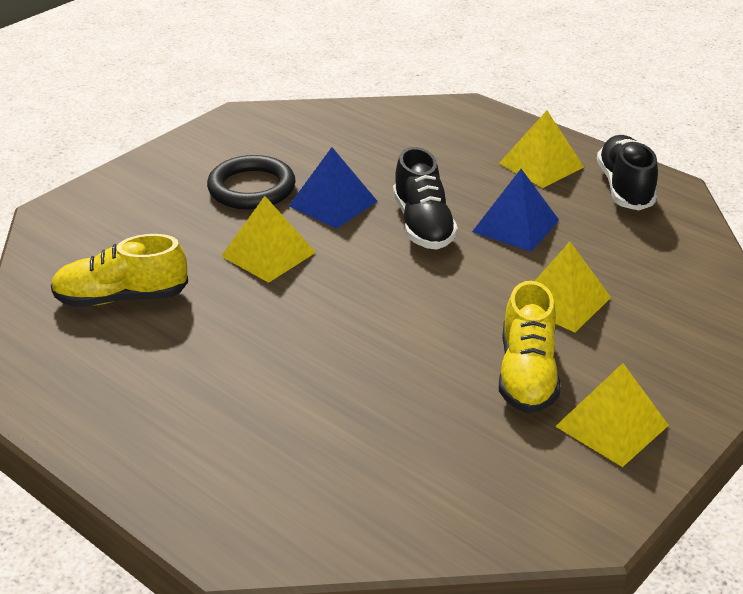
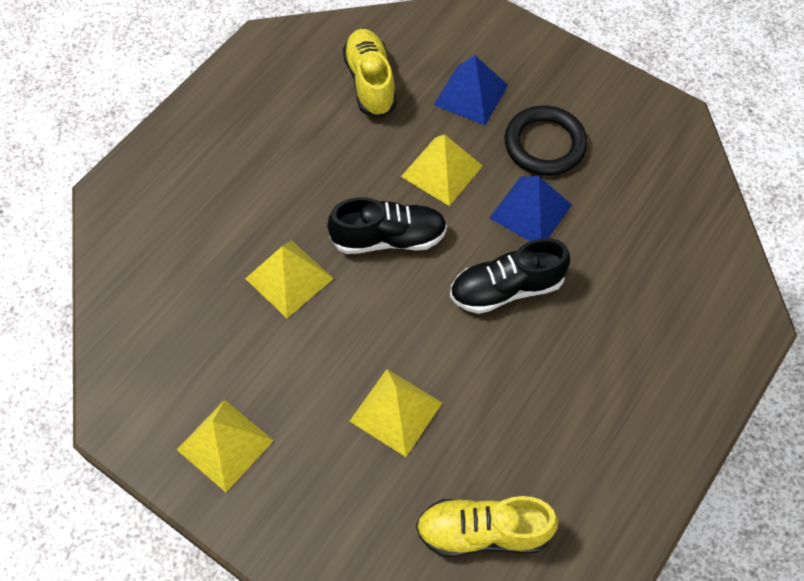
camera: 85 degrees right, 25 degrees up
(516, 225) = (517, 372): blue pyramid -> blue pyramid (471, 95)
(527, 374) = (288, 379): yellow shoe -> yellow shoe (483, 531)
(541, 165) = (642, 399): yellow pyramid -> yellow pyramid (289, 278)
(625, 187) = (612, 486): black shoe -> black shoe (388, 238)

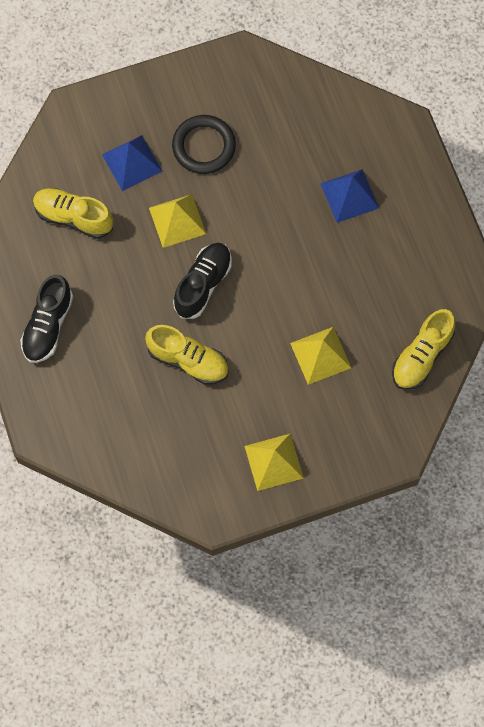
camera: 55 degrees left, 10 degrees up
(289, 278) = (188, 360): yellow pyramid -> yellow shoe
(506, 289) = (287, 241): black shoe -> black shoe (48, 326)
(530, 211) = (245, 190): blue pyramid -> blue pyramid (349, 195)

